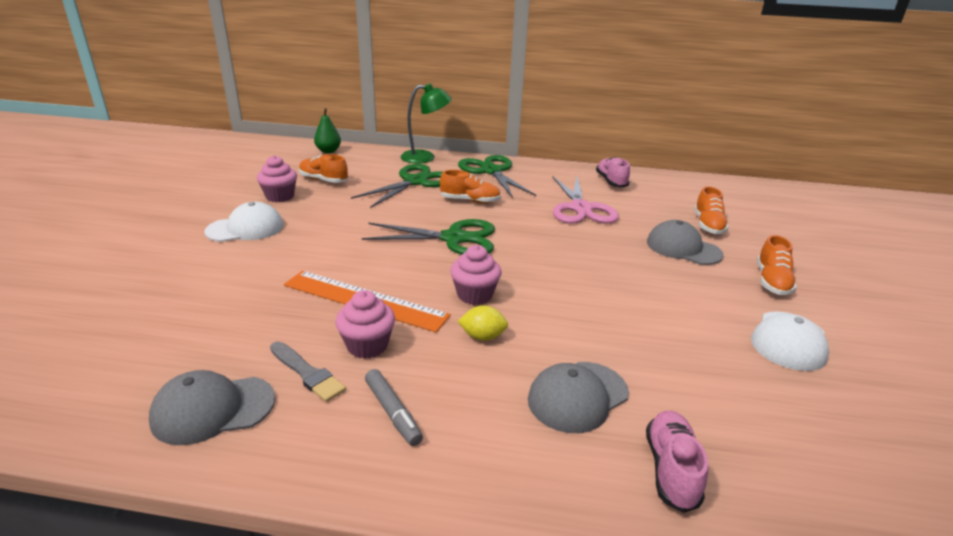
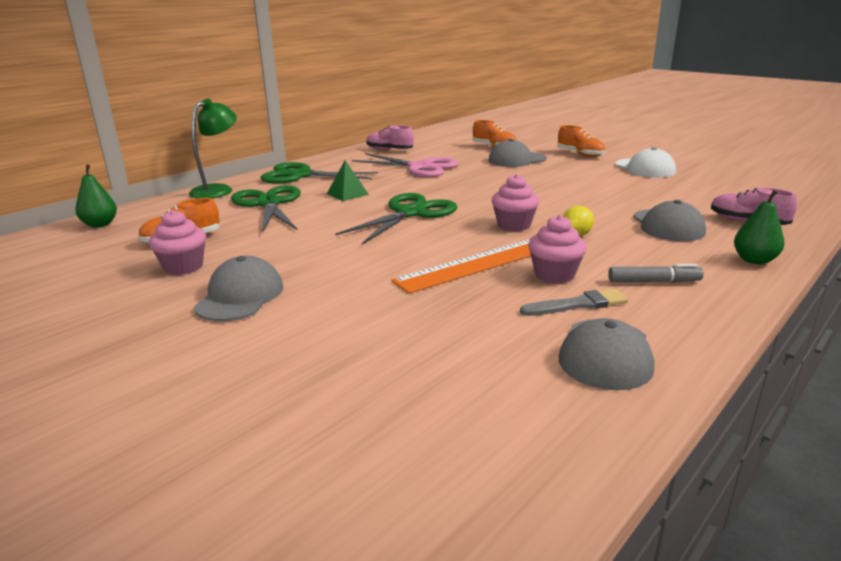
camera: 55 degrees left, 5 degrees down
(245, 228) = (240, 296): white cap -> grey cap
(470, 201) = (347, 194): orange shoe -> green pyramid
(521, 490) = (754, 260): none -> green pear

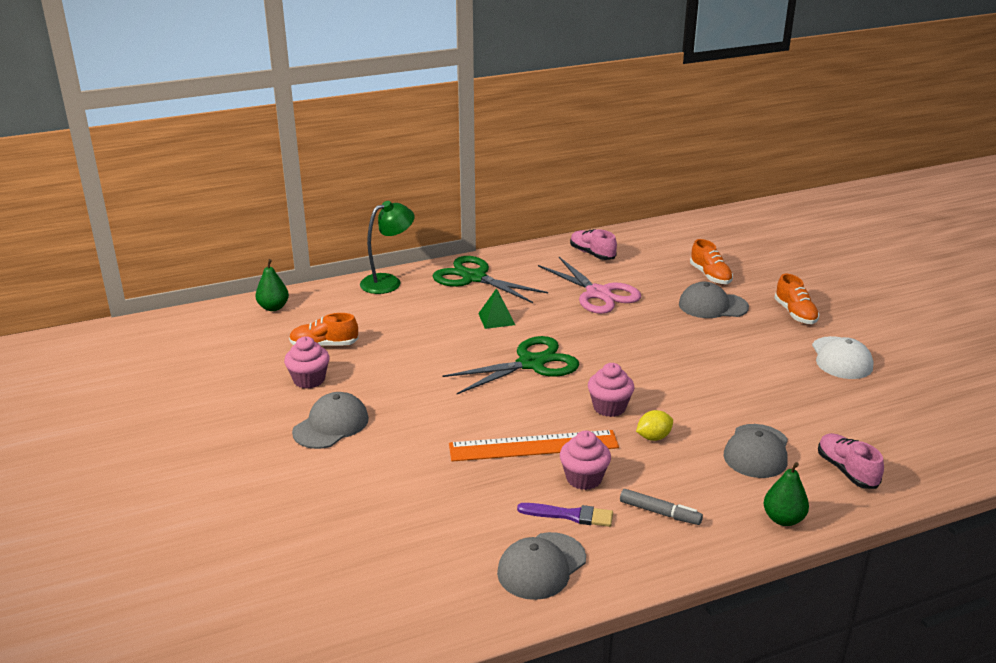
camera: 25 degrees right, 5 degrees up
(268, 204) = (418, 315): green scissors -> none
(578, 305) = (569, 515): grey brush -> purple brush

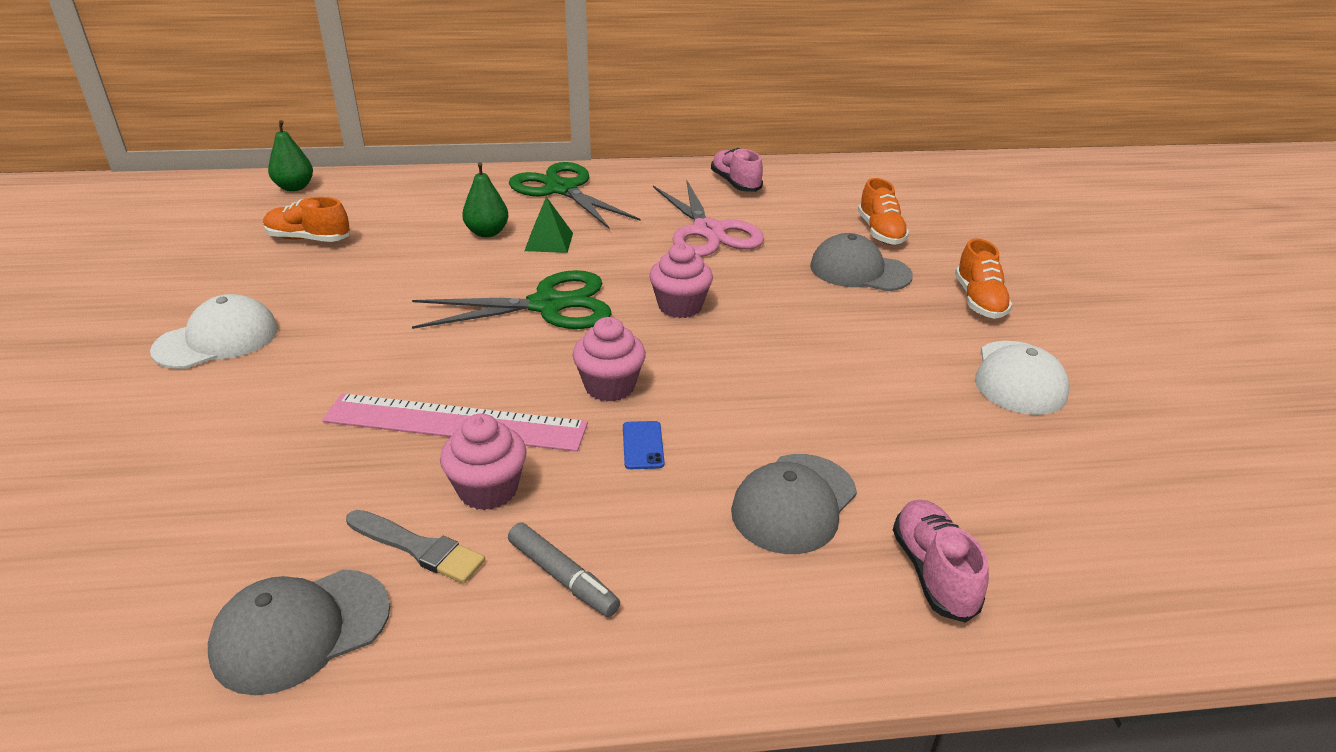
camera: 15 degrees right, 5 degrees up
(309, 380) = (249, 277): pink cupcake -> pink cupcake (680, 306)
(331, 425) = (217, 339): grey cap -> white cap
(388, 282) = (454, 179): green lamp -> none
(533, 446) = (455, 423): orange ruler -> pink ruler
(569, 515) = (418, 548): purple brush -> grey brush
(653, 437) = (643, 445): yellow lemon -> blue phone
(783, 519) = (766, 641): green pear -> green pear (487, 233)

